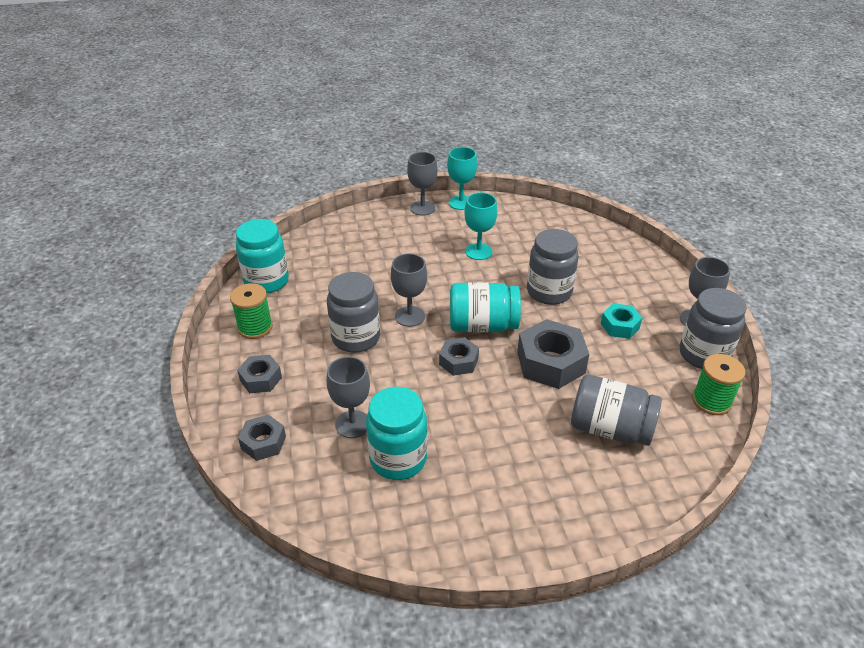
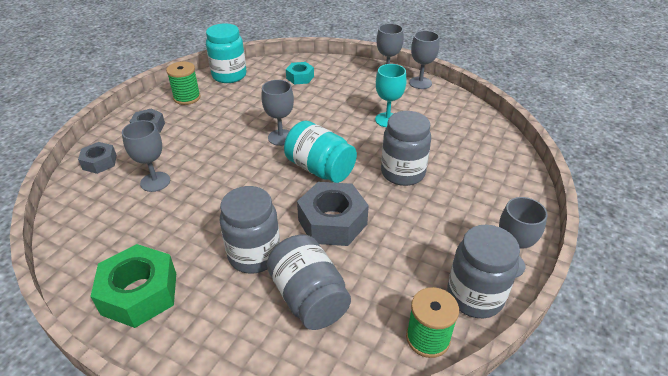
camera: 40 degrees right, 0 degrees up
(356, 338) = (230, 133): grey jar -> grey jar (254, 255)
(398, 459) = (148, 219): turquoise jar -> none
(458, 361) = (270, 183): grey nut -> none
(461, 203) = (420, 83): turquoise goblet -> grey goblet
(485, 517) = (140, 293): none -> green nut
(619, 326) = (427, 228): turquoise nut -> turquoise nut (300, 77)

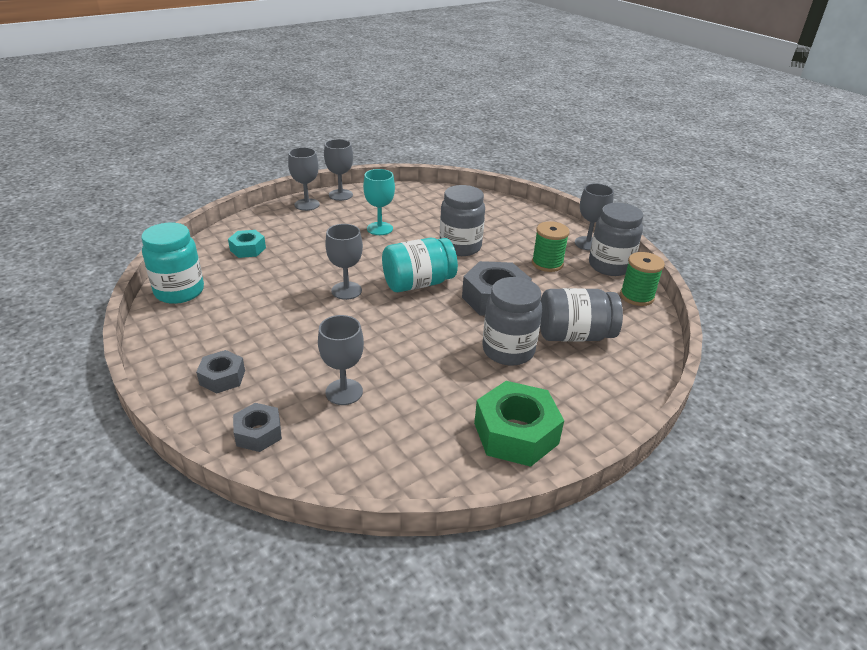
camera: 65 degrees left, 5 degrees down
(187, 98) = (189, 334): green spool -> green spool (547, 263)

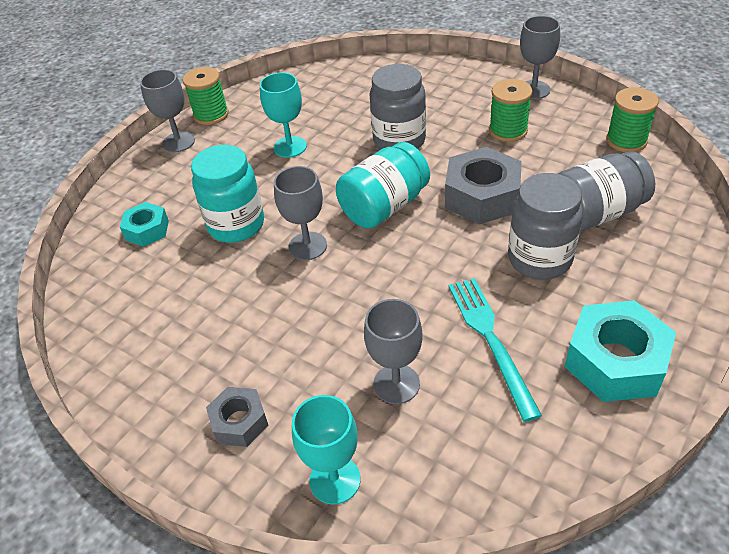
camera: 15 degrees left, 10 degrees up
(179, 292) = (101, 322): turquoise jar -> turquoise jar (236, 225)
(258, 433) = (335, 480): grey nut -> turquoise goblet
(340, 195) = (211, 115): grey goblet -> green spool
(432, 388) = (490, 339): none -> turquoise fork
(516, 433) = (615, 361): green nut -> turquoise nut
(609, 266) = (575, 111): grey jar -> none

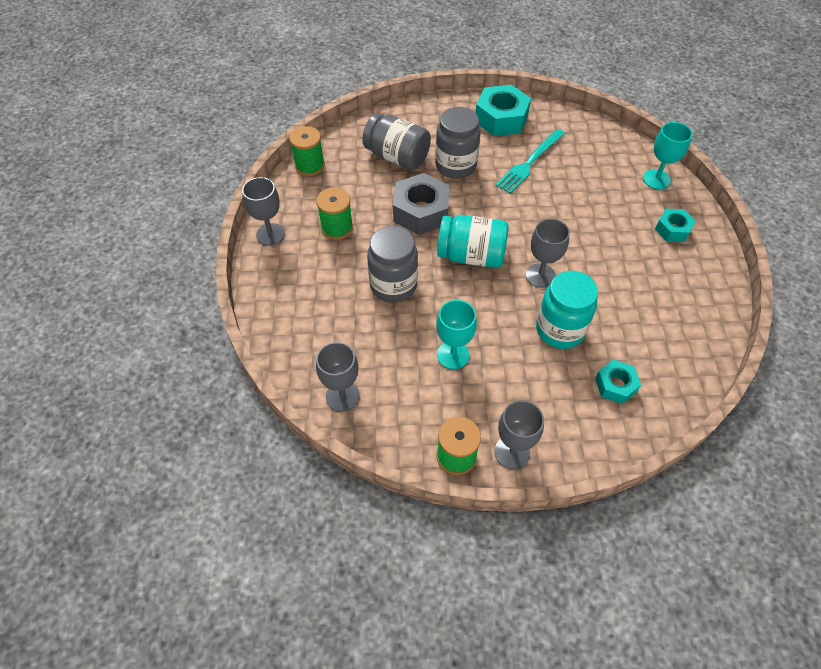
camera: 130 degrees left, 10 degrees up
(239, 422) = (672, 229): grey nut -> turquoise nut
(396, 384) = (590, 184): grey goblet -> grey goblet (342, 396)

